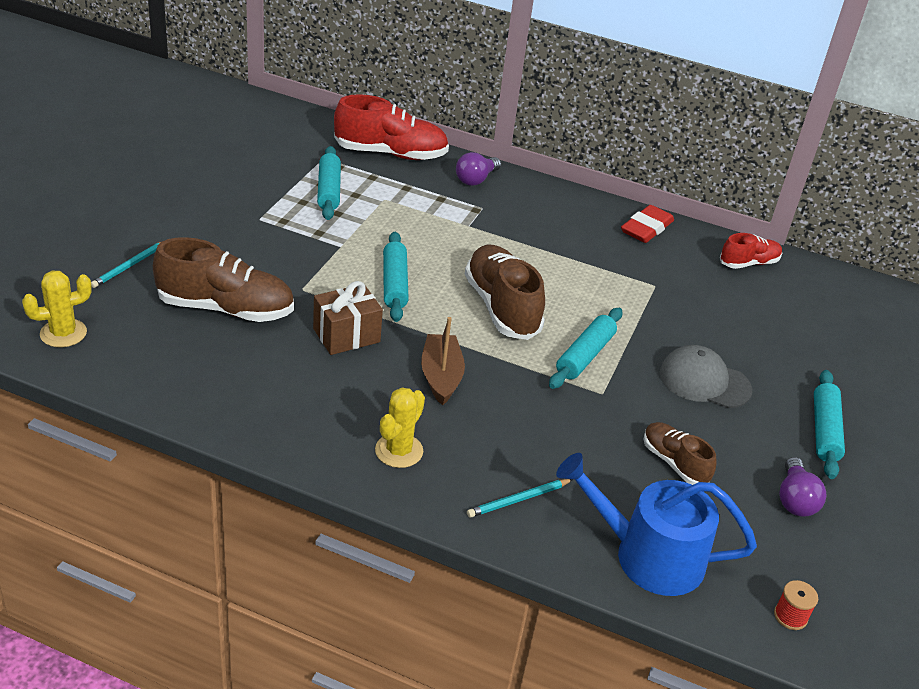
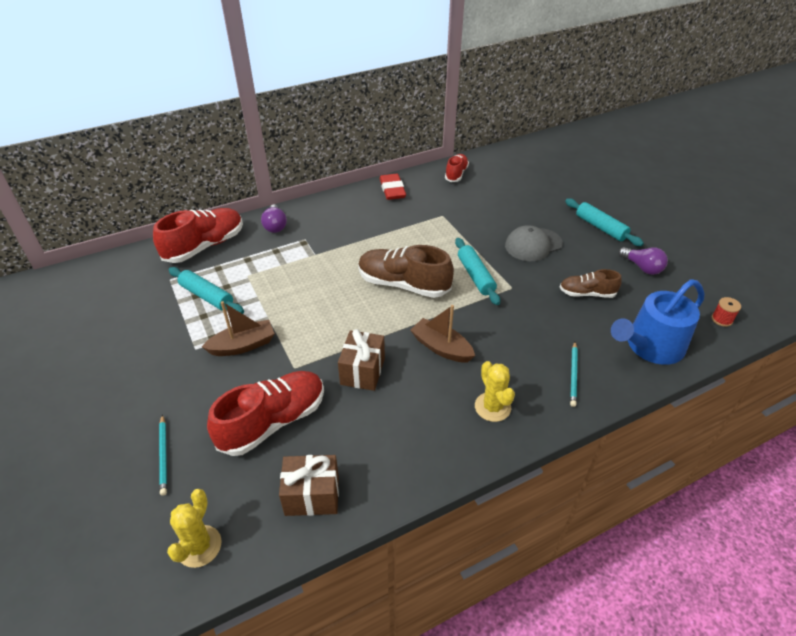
camera: 45 degrees left, 5 degrees up
(170, 373) = (312, 495): none -> brown gift
(226, 309) = (273, 422): brown shoe -> red shoe
(294, 244) = (243, 345): none -> brown boat
(394, 284) = (335, 319): turquoise rolling pin -> none

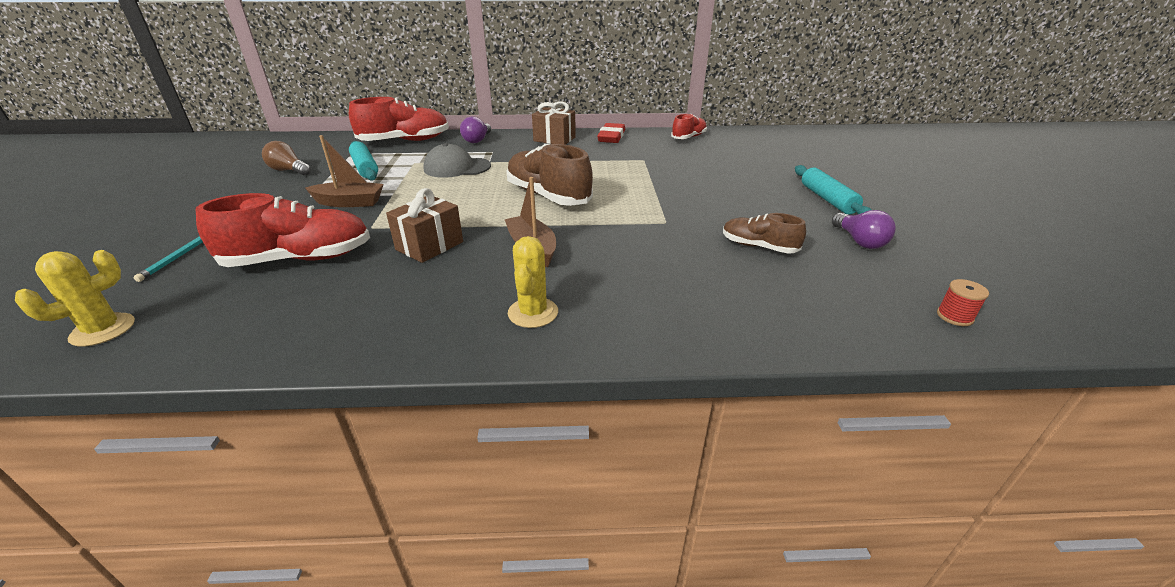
camera: 25 degrees right, 10 degrees down
(133, 322) = (289, 170): none -> brown light bulb
(312, 495) = (251, 326): brown gift -> brown gift (554, 139)
(475, 276) = (632, 205): turquoise rolling pin -> none
(533, 245) = (726, 196): grey cap -> grey cap (457, 167)
(573, 375) = (669, 313): turquoise pencil -> none
(650, 346) = (810, 315): blue watering can -> none

